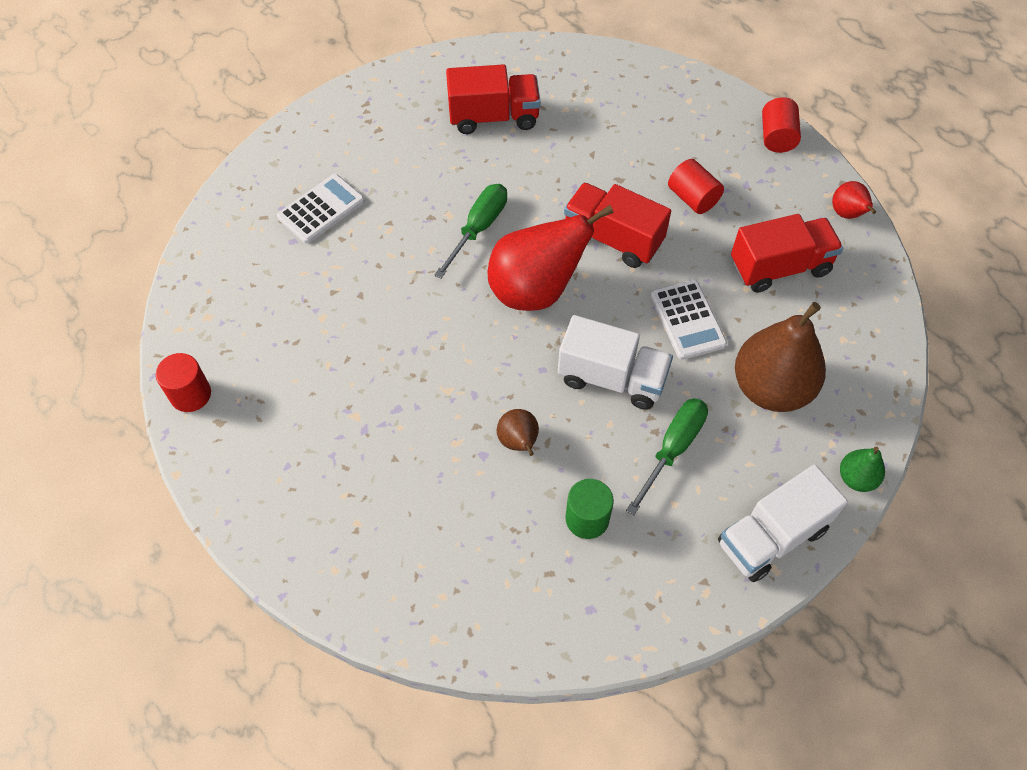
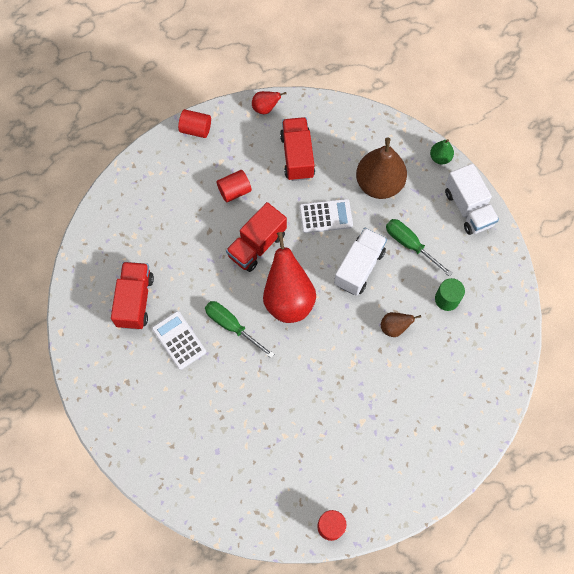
camera: 80 degrees left, 10 degrees up
(321, 209) = (193, 429): white calculator -> white calculator (179, 340)

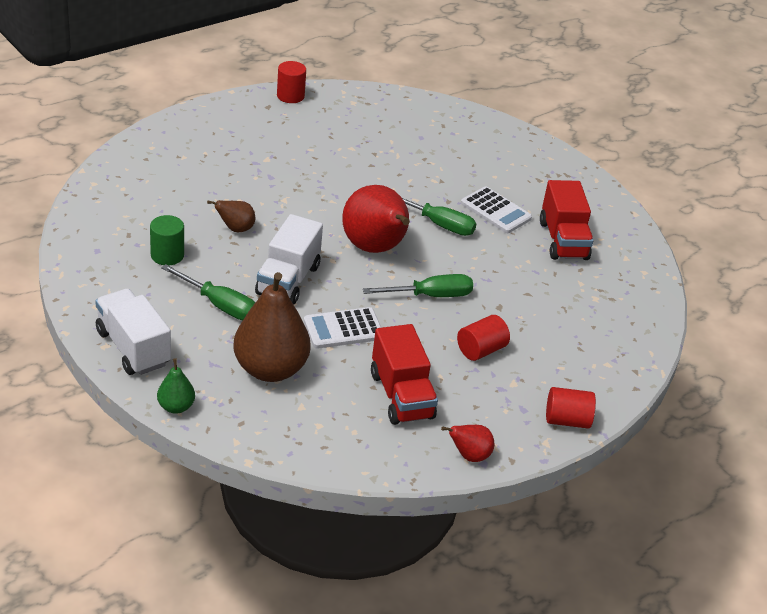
camera: 165 degrees right, 30 degrees down
(257, 245) = (430, 295): red truck -> green screwdriver

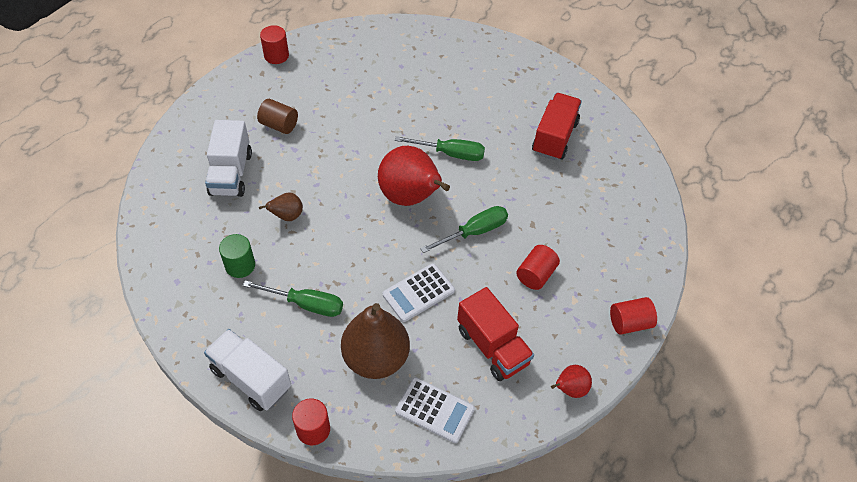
camera: 15 degrees left, 15 degrees up
(176, 407) = (313, 429): green pear -> red cylinder
(264, 153) = (279, 125): none -> brown cylinder
(288, 280) = (353, 256): white truck -> white truck (231, 173)
(495, 211) = (490, 124): white calculator -> white calculator (434, 410)
(563, 240) = (554, 137): red truck -> red truck turned 135 degrees counterclockwise

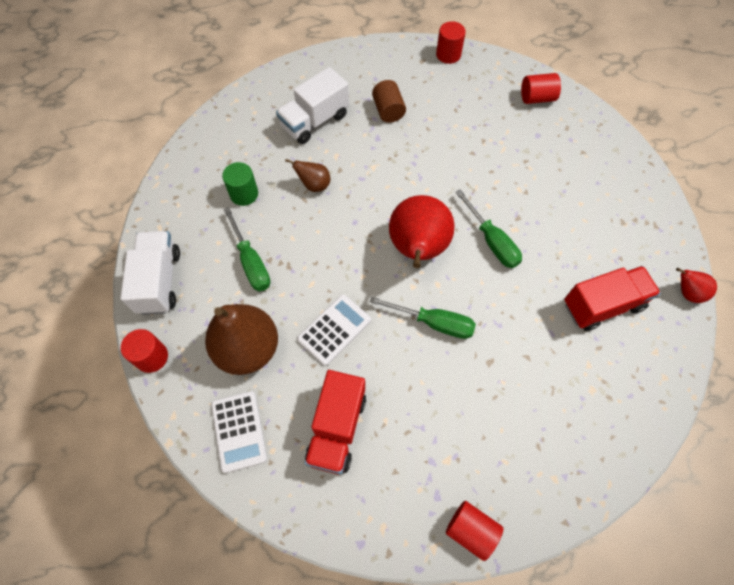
camera: 50 degrees right, 10 degrees up
(418, 292) = (334, 330): white calculator -> white calculator turned 120 degrees clockwise
(536, 275) = (441, 406): red cylinder -> red cylinder (537, 98)
(570, 389) = (353, 528): red pear -> red pear (687, 292)

